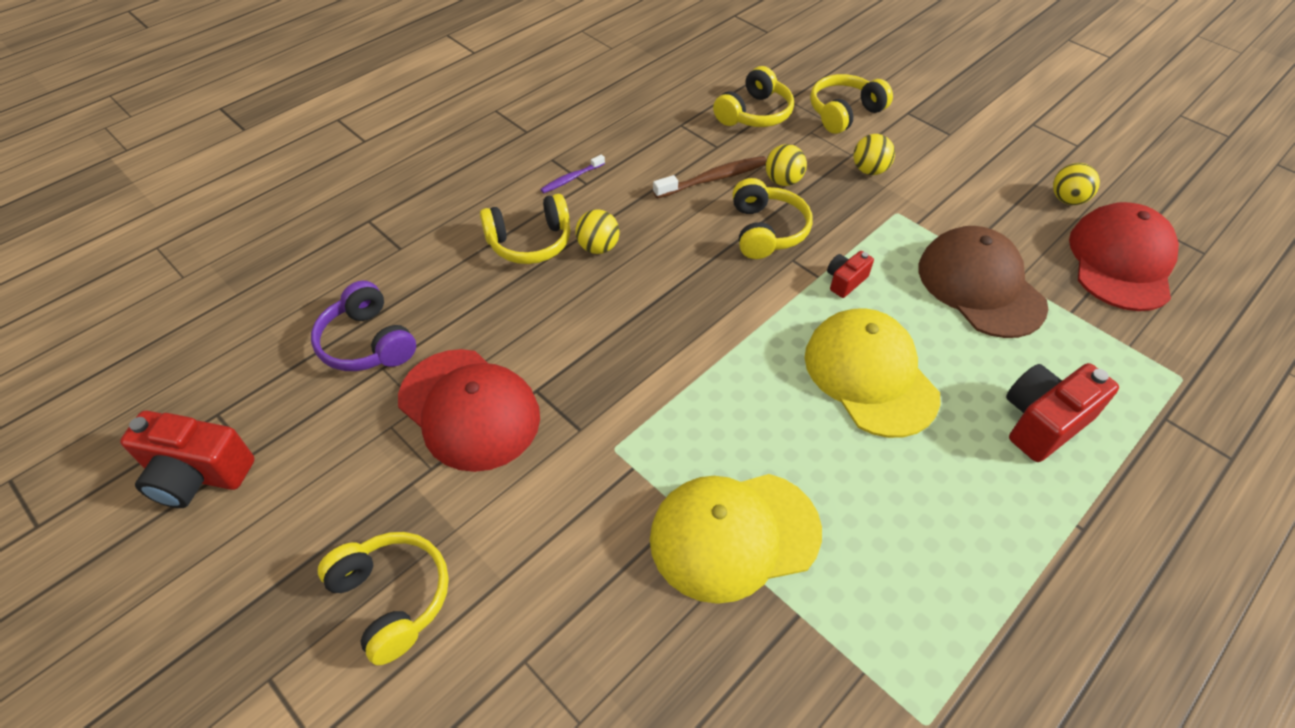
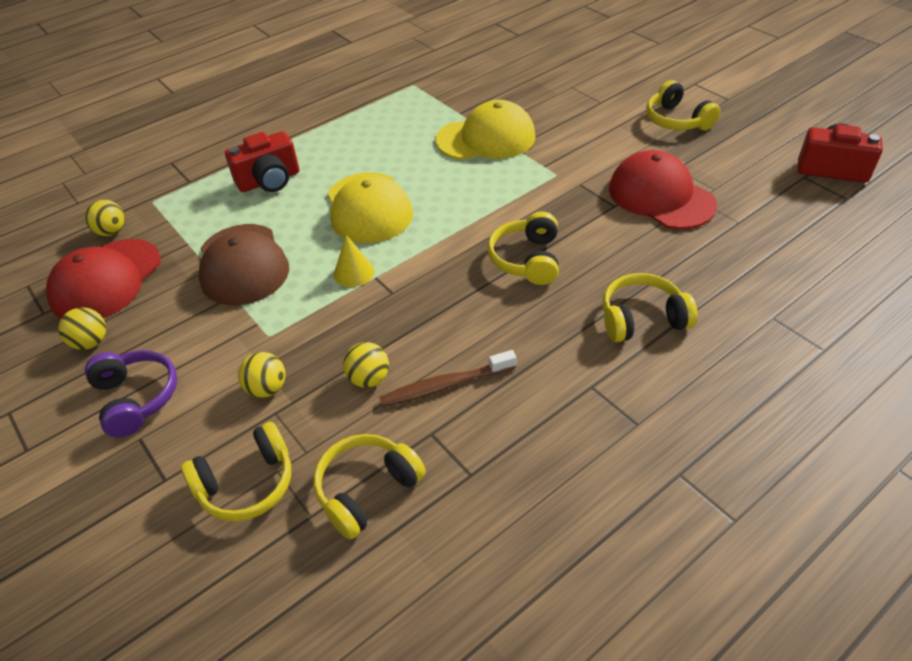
camera: 170 degrees left, 5 degrees down
(367, 343) = (759, 238): purple headphones -> purple headphones (136, 398)
(571, 178) = (609, 394): purple toothbrush -> none
(598, 247) = (573, 311): yellow ball -> yellow ball (112, 232)
(766, 231) = (407, 321): yellow headphones -> yellow headphones (527, 259)
(845, 281) = (354, 272): red camera -> yellow cone

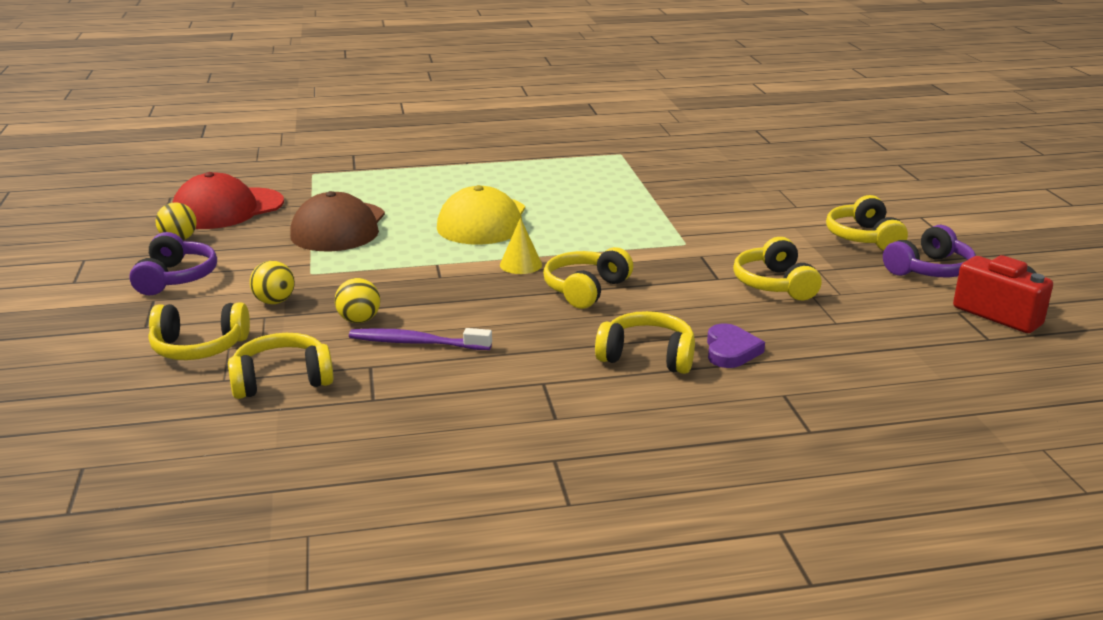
camera: 25 degrees right, 20 degrees down
(112, 232) = (263, 183): yellow ball -> none
(269, 181) = (419, 184): red camera -> none
(354, 272) = (422, 256): yellow cone -> yellow cone (521, 264)
(445, 385) = (416, 343): brown toothbrush -> purple toothbrush
(486, 138) = (646, 204): yellow cap -> none
(661, 196) = (775, 284): red cap -> yellow headphones
(694, 285) = (730, 350): none -> purple heart
(749, 139) = (929, 270): none -> purple headphones

